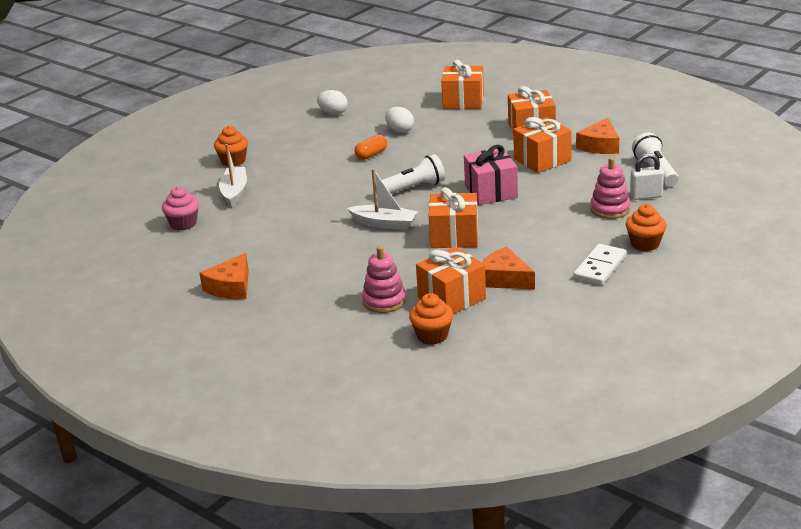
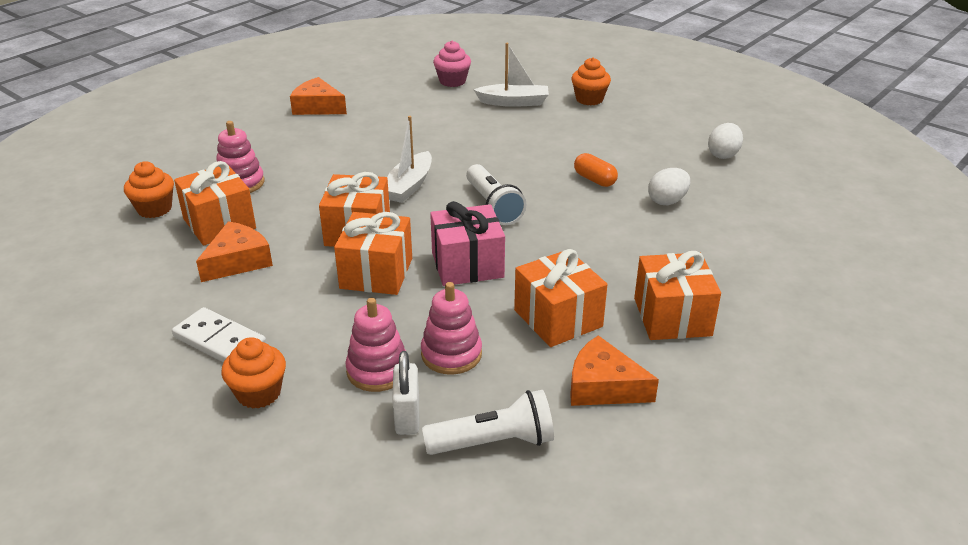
camera: 90 degrees right, 5 degrees up
(463, 101) = (774, 257): orange gift -> orange gift (376, 273)
(587, 188) = (451, 354): none -> pink stacking toy

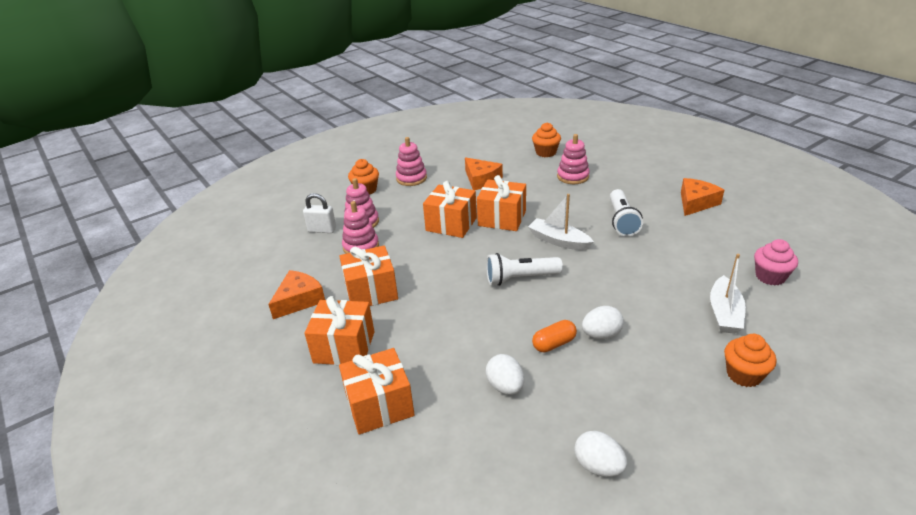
camera: 105 degrees right, 0 degrees up
(219, 223) = (524, 172): orange gift -> orange gift (379, 405)
(220, 341) = (411, 178): white domino -> pink stacking toy
(467, 265) = (446, 259): pink gift -> none
(493, 442) = (286, 255): white flashlight -> white flashlight (622, 221)
(569, 156) = (601, 335): none -> white egg

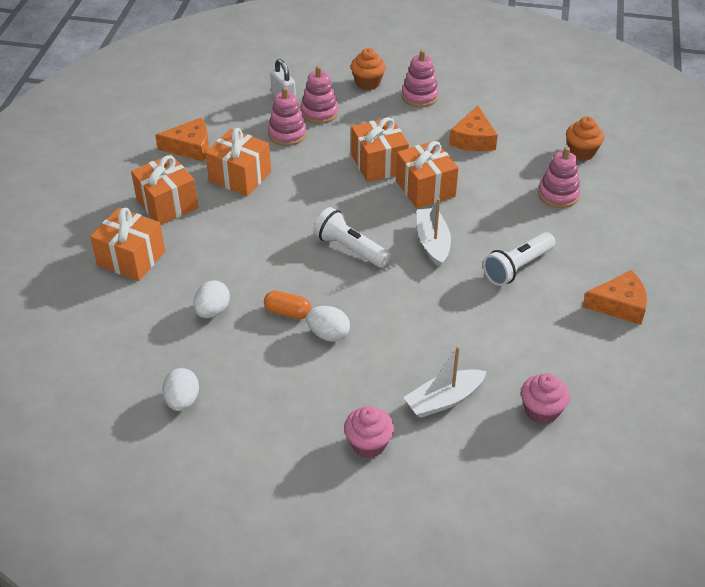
camera: 45 degrees right, 10 degrees up
(744, 375) = (368, 444): orange cupcake -> pink cupcake

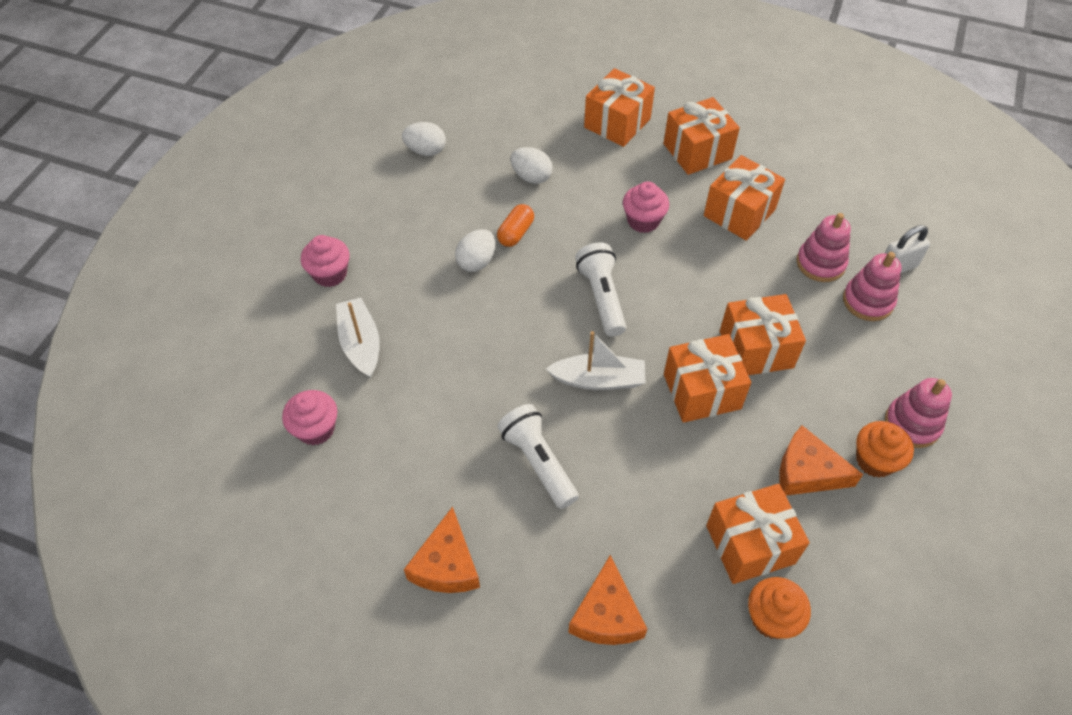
camera: 100 degrees right, 10 degrees up
(190, 147) = (795, 174): orange cheese -> orange cheese (606, 615)
(258, 231) = (643, 221): none -> pink cupcake
(350, 249) = (601, 297): white flashlight -> white flashlight turned 60 degrees counterclockwise
(368, 83) = (942, 365): orange cupcake -> orange cupcake (875, 460)
(536, 162) = (750, 544): none -> orange gift
(558, 195) = (673, 553): pink stacking toy -> none

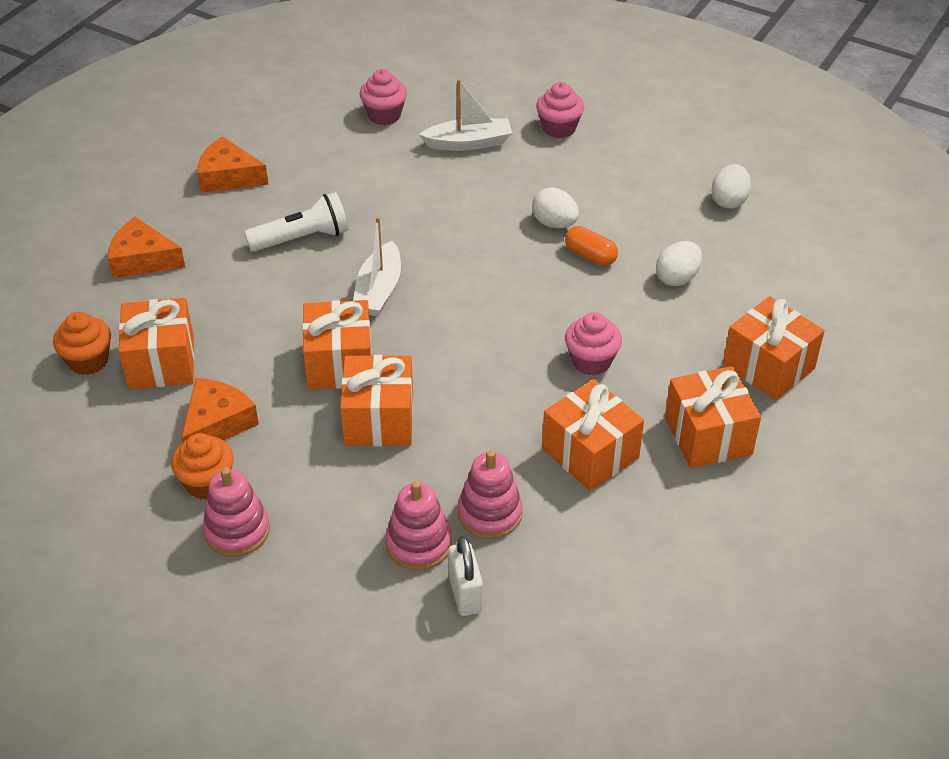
camera: 100 degrees right, 10 degrees down
(601, 297) = (484, 308): white flashlight -> none

